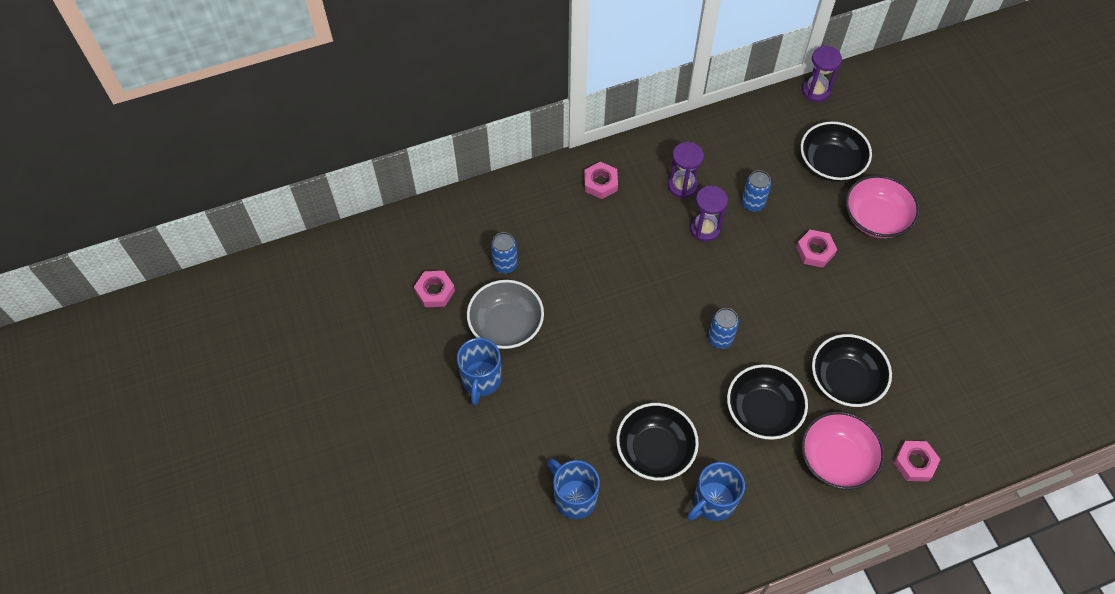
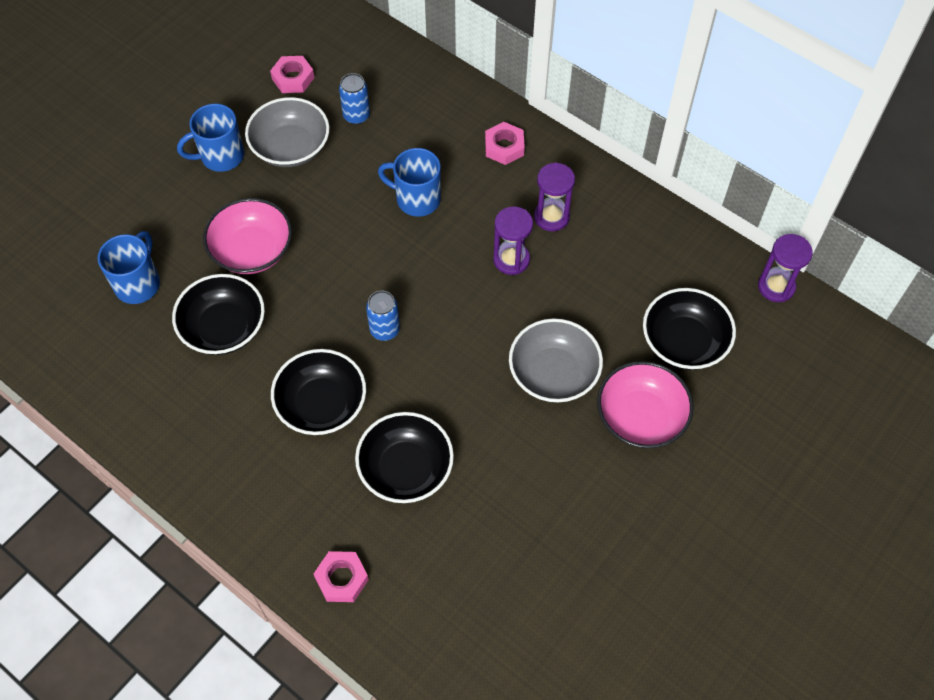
camera: 60 degrees right, 0 degrees up
(713, 502) = (193, 402): blue mug -> blue mug (416, 199)
(752, 203) = (574, 289): blue can -> none
(815, 251) = (553, 373): pink nut -> grey bowl
(836, 459) = (304, 497): pink bowl -> pink bowl (252, 250)

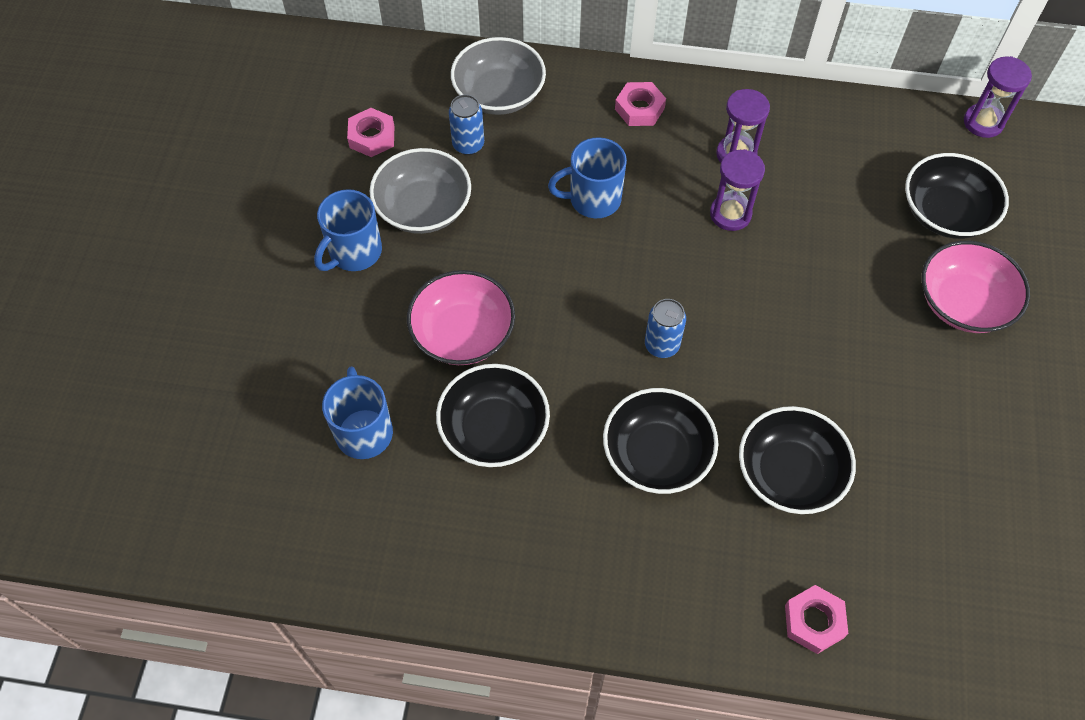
camera: 30 degrees left, 0 degrees up
(553, 373) = (854, 303): grey bowl -> grey bowl (499, 94)

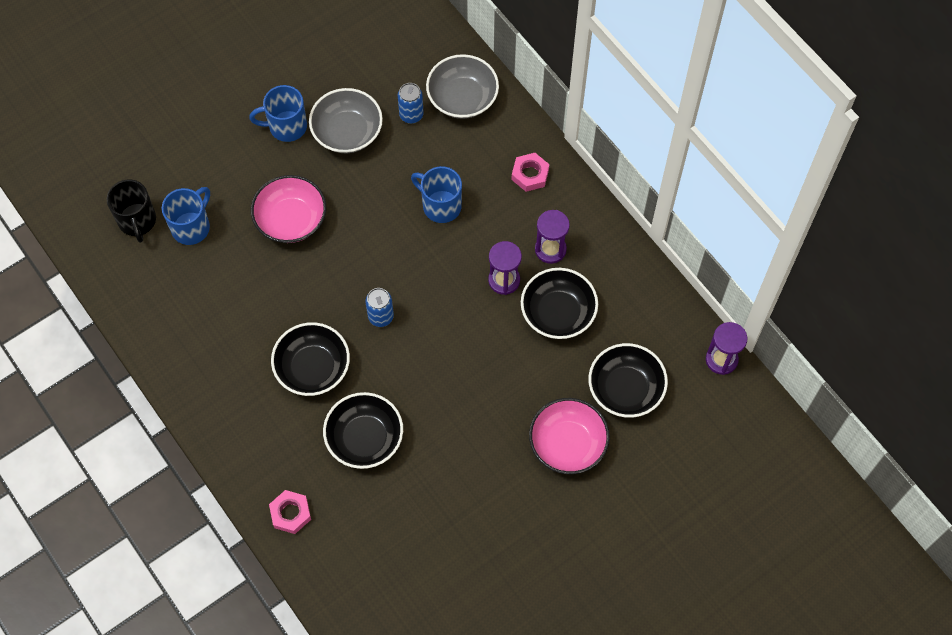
camera: 45 degrees right, 5 degrees up
(294, 479) = (137, 221): none -> black mug
(372, 137) = (366, 66): pink nut -> none
(494, 429) = (251, 282): black bowl -> black bowl (558, 313)

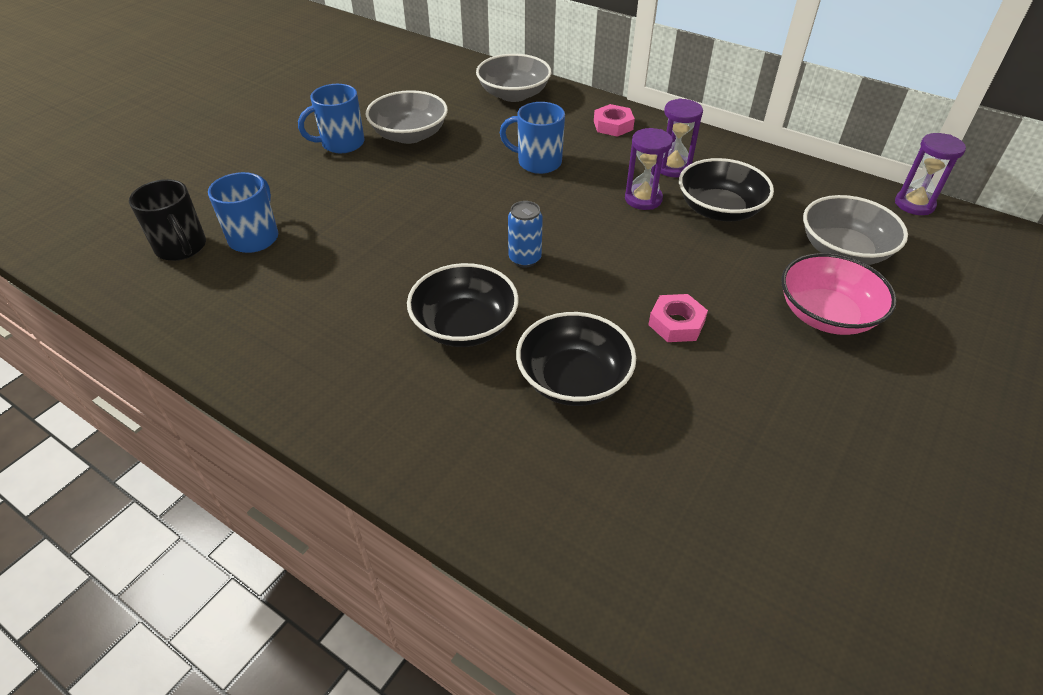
camera: 20 degrees left, 20 degrees down
(290, 513) = (515, 504): pink nut -> pink nut (676, 323)
(291, 219) = (376, 206): pink bowl -> none
(411, 115) = (470, 113): blue can -> none
(625, 389) = (843, 250): black bowl -> grey bowl

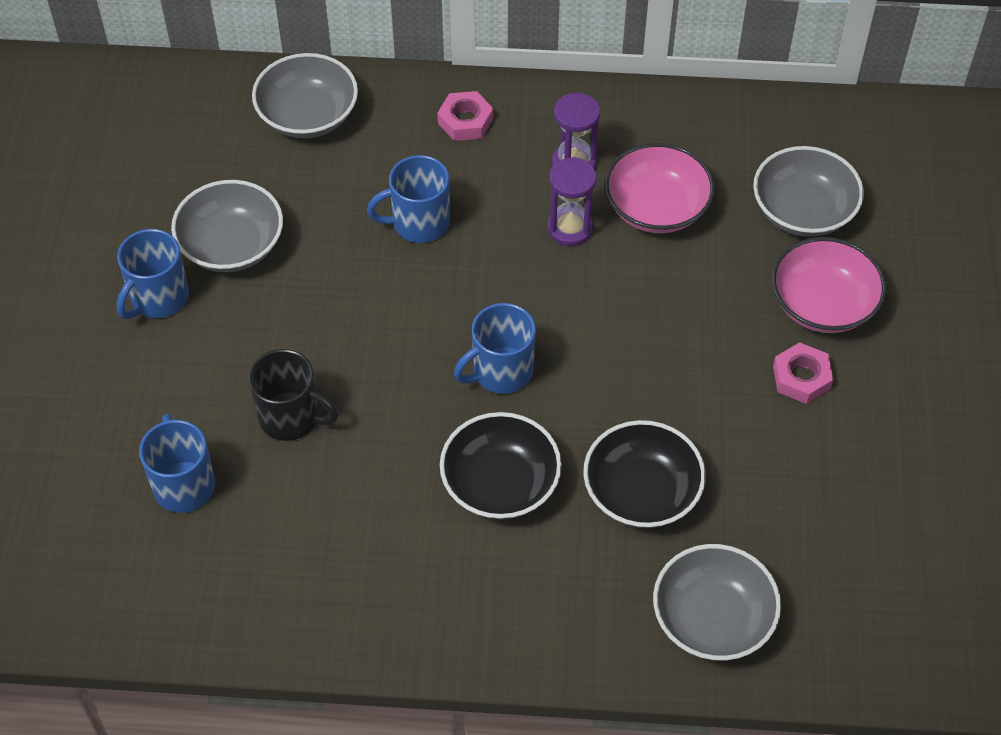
camera: 30 degrees left, 10 degrees up
(181, 247) = (112, 538): black mug -> black mug (291, 417)
(525, 259) = (501, 371): blue can -> blue mug
(564, 508) = (712, 619): none -> grey bowl
(676, 323) = (696, 381): pink nut -> pink nut (801, 377)
(719, 209) = (656, 208): black bowl -> pink bowl
(914, 204) = (843, 111): purple hourglass -> none

